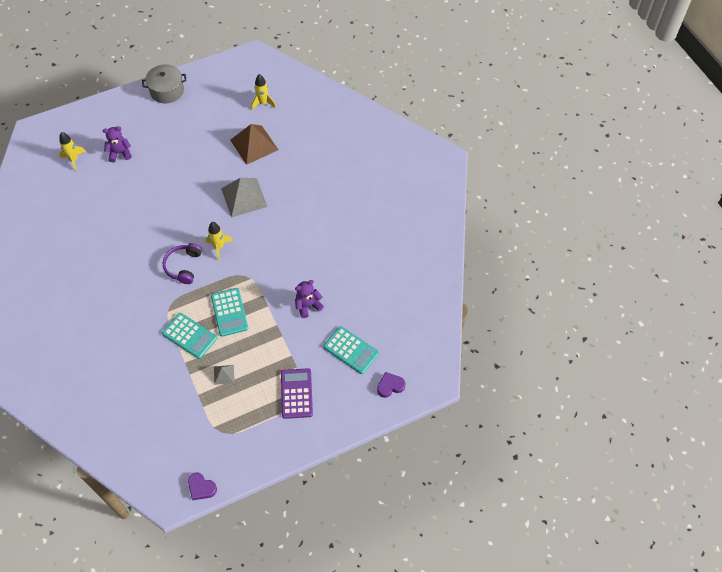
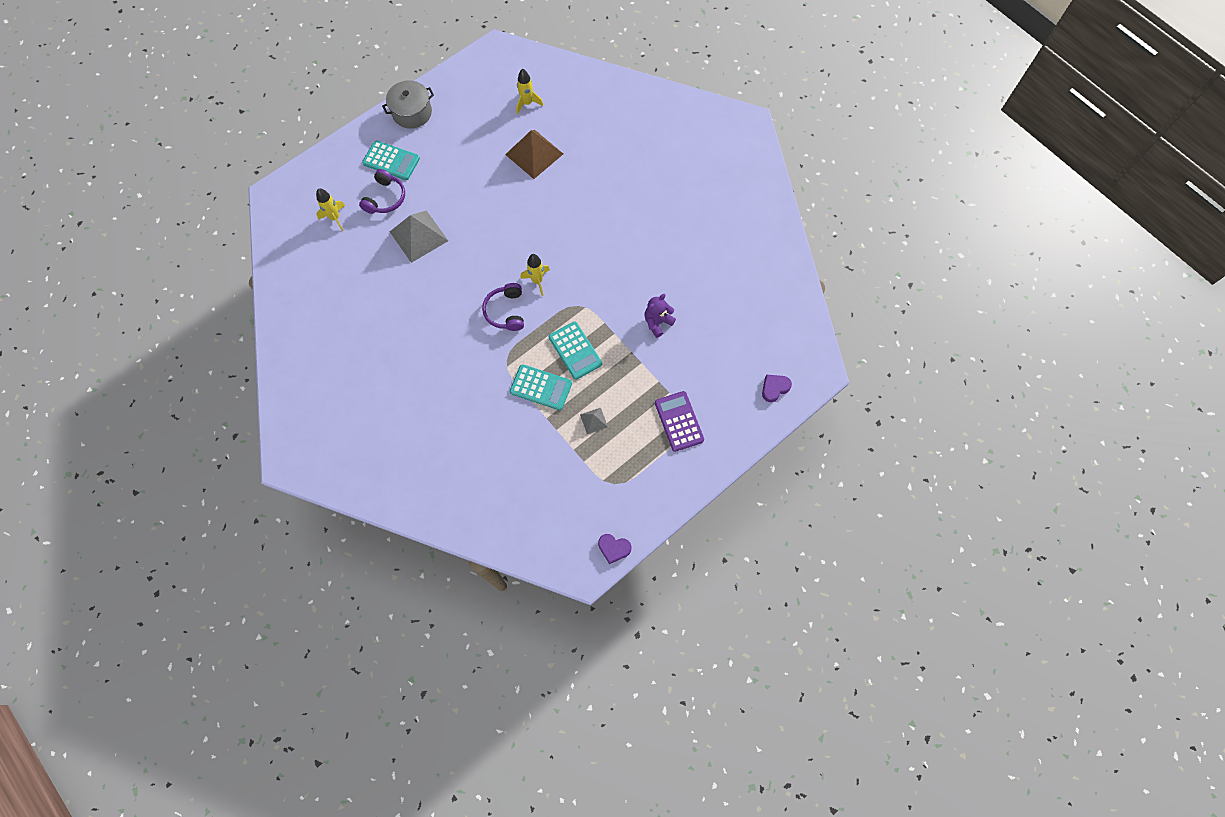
camera: 15 degrees left, 10 degrees up
(120, 153) = (385, 198): purple teddy bear -> purple headphones
(244, 197) = (544, 217): grey pyramid -> grey pyramid (418, 236)
(351, 350) = (720, 360): turquoise calculator -> turquoise calculator (391, 161)

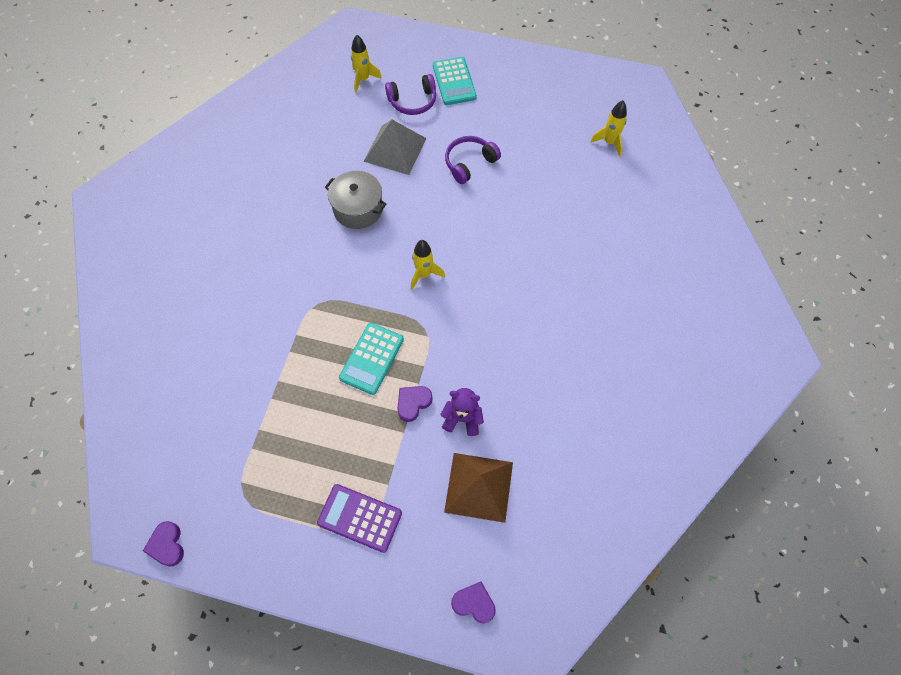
camera: 55 degrees right, 5 degrees down
(412, 112) = (516, 65): grey pot -> grey pot (358, 209)
(506, 311) = (370, 269): purple headphones -> purple headphones (469, 163)
(534, 154) = (560, 183): brown pyramid -> brown pyramid (478, 486)
(541, 387) = (308, 353): turquoise calculator -> none
(593, 420) = (304, 428): grey pyramid -> none
(625, 345) = (413, 403): none -> purple heart
(679, 421) = (359, 518): purple calculator -> purple calculator turned 105 degrees counterclockwise

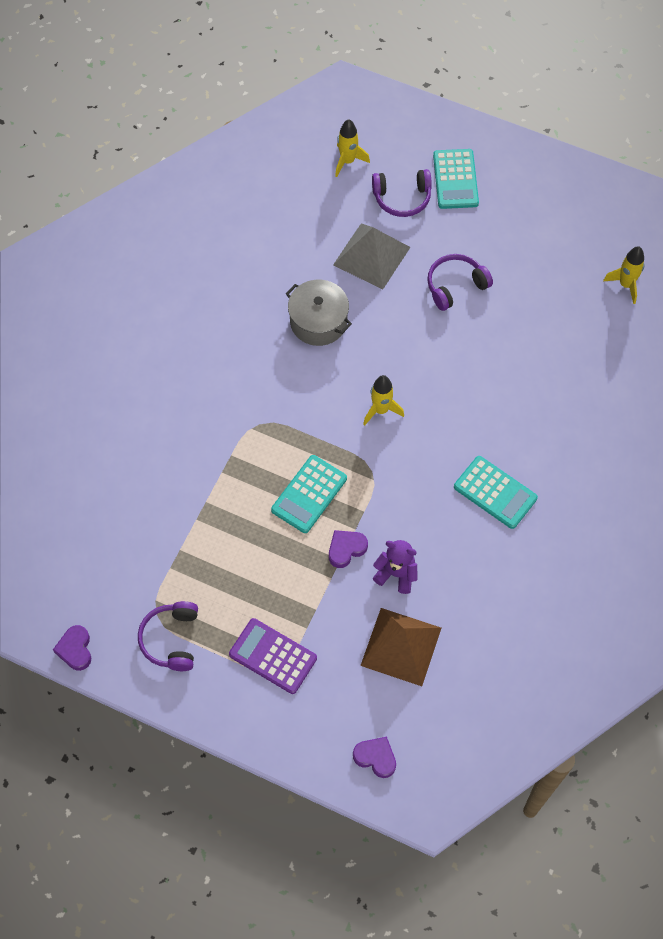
camera: 10 degrees right, 0 degrees up
(260, 518) = (171, 639): none -> purple headphones
(537, 330) = (495, 492): none -> turquoise calculator

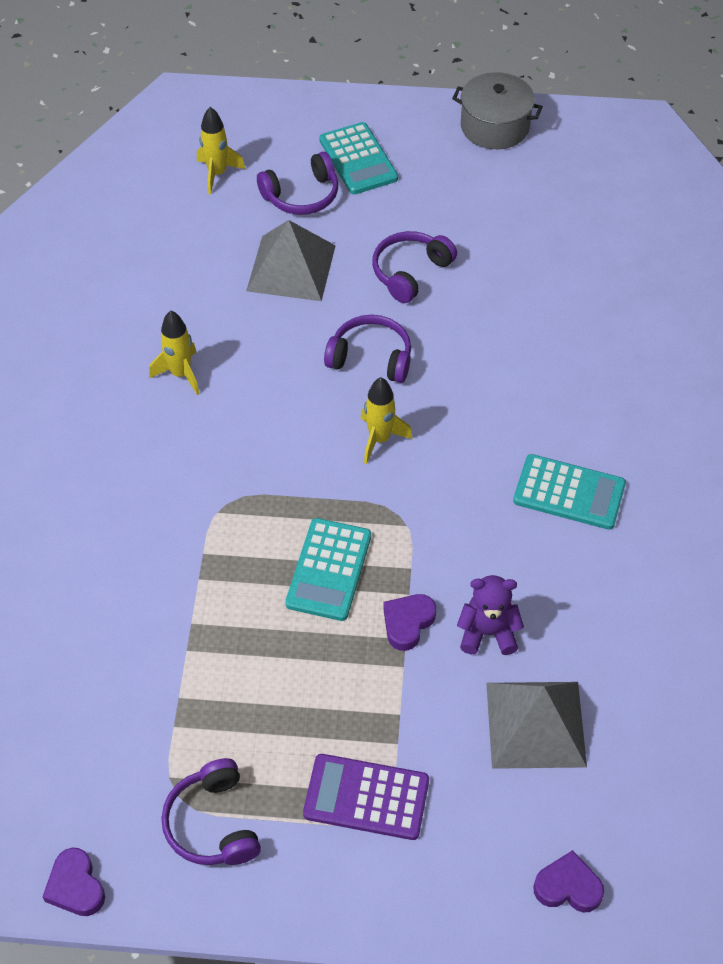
camera: 20 degrees left, 10 degrees down
(318, 321) = (255, 360): grey pot -> grey pot (494, 126)
(400, 345) = (371, 358): none -> purple headphones
(401, 646) = (535, 724): brown pyramid -> grey pyramid
(625, 285) = (613, 215): yellow rocket -> yellow rocket (181, 374)

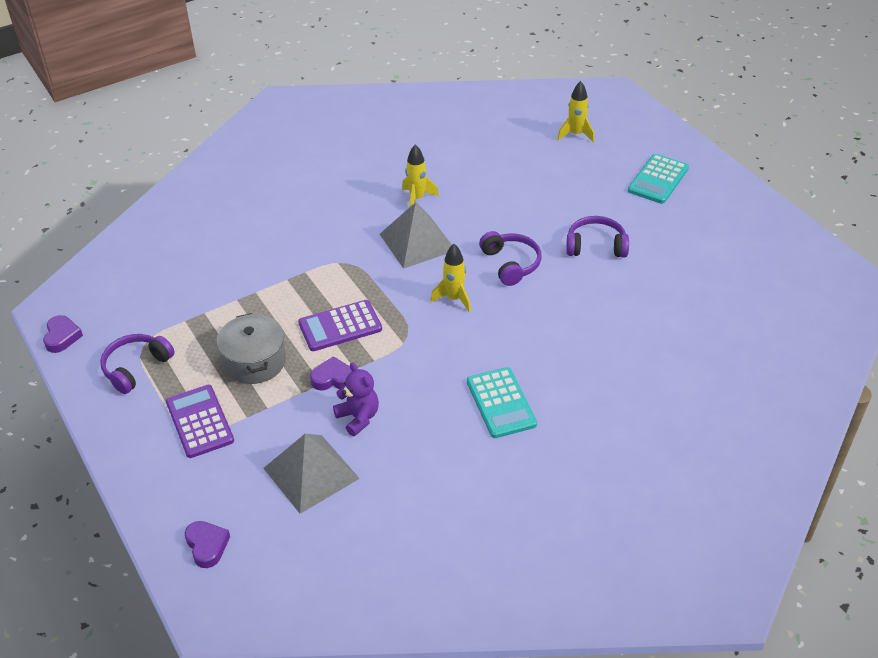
camera: 55 degrees right, 10 degrees down
(76, 886) = (62, 337): purple heart -> purple heart turned 150 degrees clockwise
(291, 268) = (541, 198): grey pyramid -> grey pyramid (417, 242)
(301, 195) = (601, 173): purple headphones -> none
(329, 570) = (340, 326): turquoise calculator -> purple calculator
(494, 126) = (763, 220): grey pot -> grey pot (254, 361)

